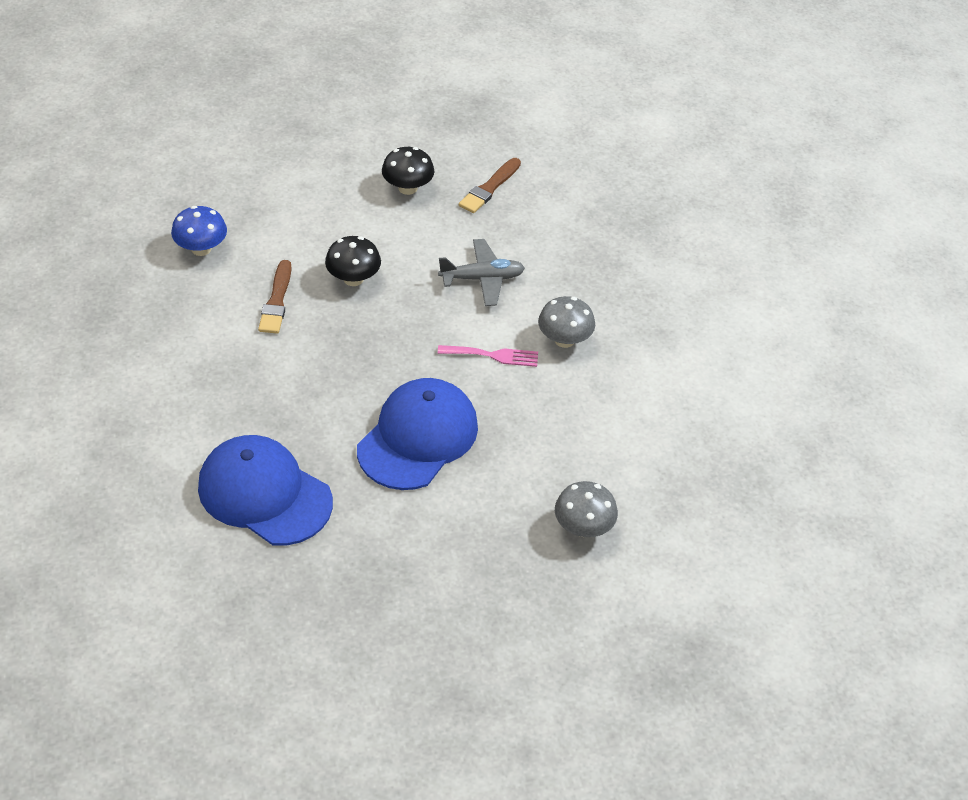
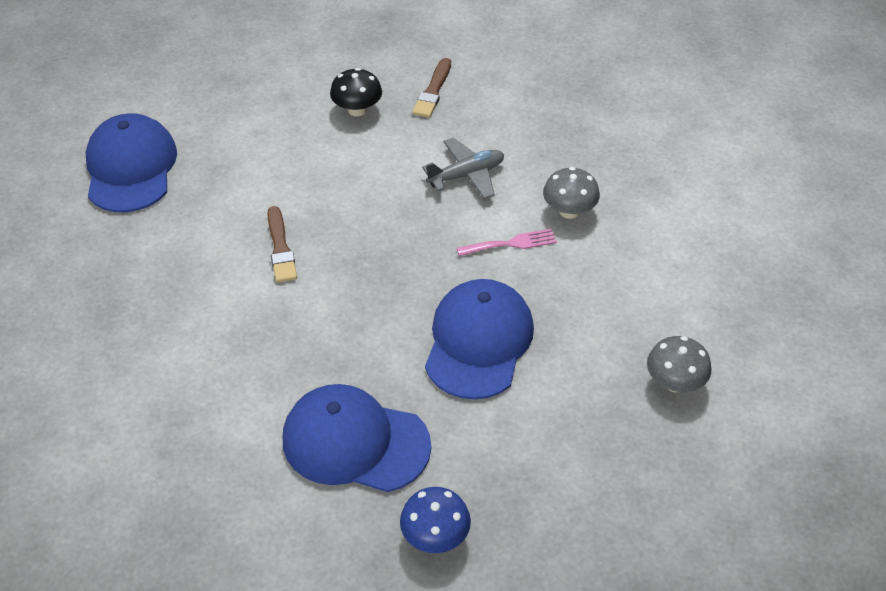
camera: 15 degrees left, 0 degrees up
(174, 189) = (131, 168): none -> blue cap
(201, 248) = (183, 217): blue mushroom -> blue mushroom (435, 536)
(353, 279) = (345, 207): black mushroom -> none

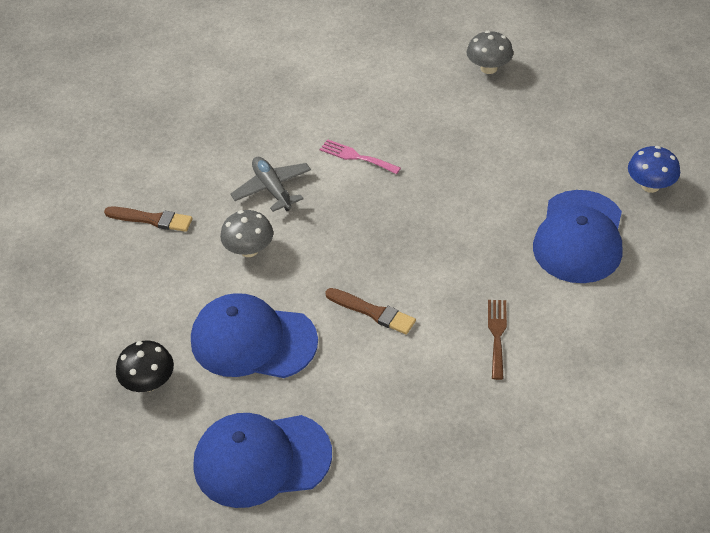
camera: 90 degrees left, 0 degrees up
(226, 347) = (497, 335): none -> brown fork
(280, 248) = (372, 312): brown brush -> brown brush turned 45 degrees clockwise
(357, 110) = (176, 275): black mushroom -> black mushroom (149, 382)
(478, 342) = (466, 171): blue cap -> blue cap (253, 341)
(511, 243) = (356, 157): pink fork -> pink fork turned 45 degrees counterclockwise
(569, 211) = (316, 123): grey mushroom -> grey mushroom (249, 250)

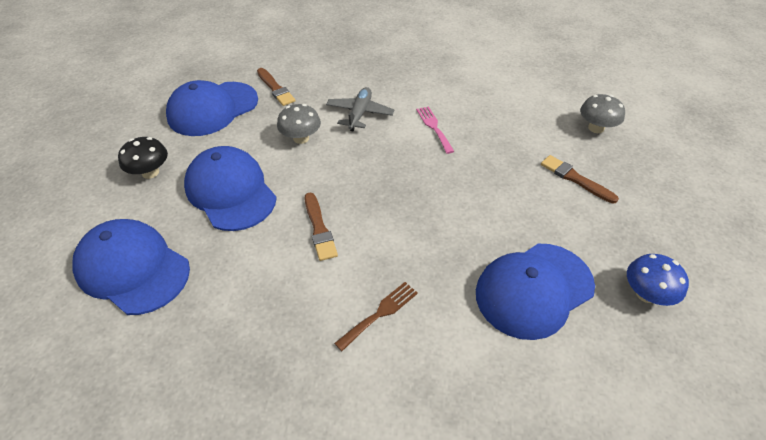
camera: 40 degrees right, 0 degrees up
(116, 283) = (213, 109): none -> blue cap
(519, 127) = (575, 179): none -> brown brush

